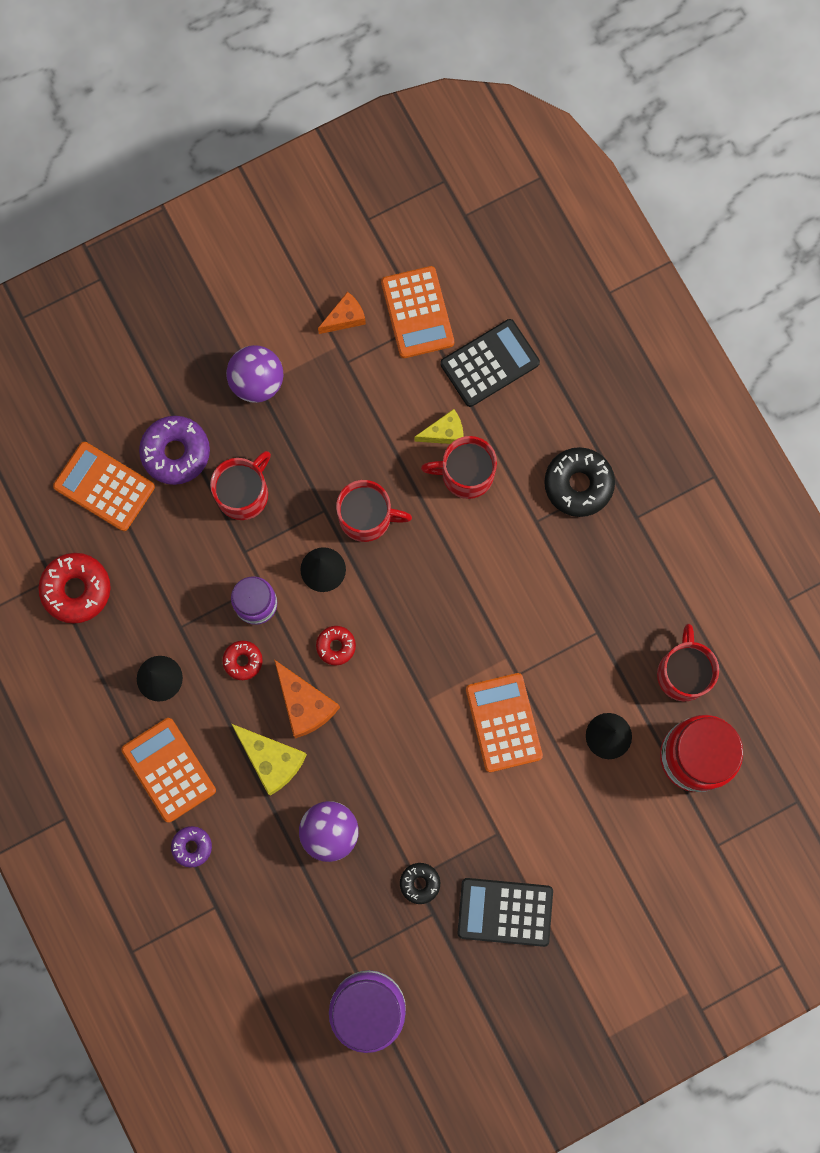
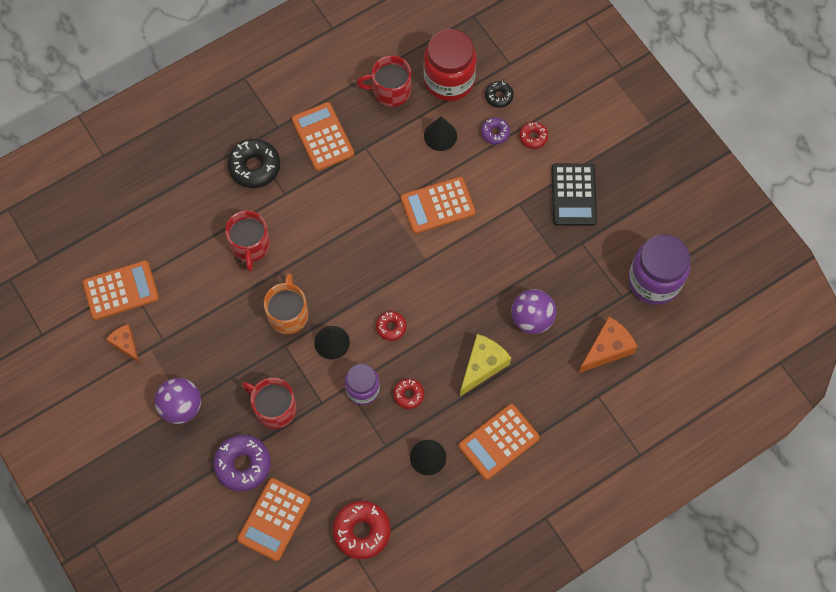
camera: 95 degrees left, 10 degrees down
(192, 846) = (555, 418): purple donut -> purple donut (495, 133)
(305, 704) = (437, 345): orange cheese -> orange cheese (607, 349)
(366, 517) = (288, 314): red mug -> orange mug
(420, 883) = (561, 253): black donut -> black donut (499, 96)
(444, 432) = (218, 263): yellow cheese -> none
(489, 363) = (161, 235): black calculator -> none
(597, 865) = (533, 137): none -> red donut
(617, 576) = (322, 137): none -> orange calculator

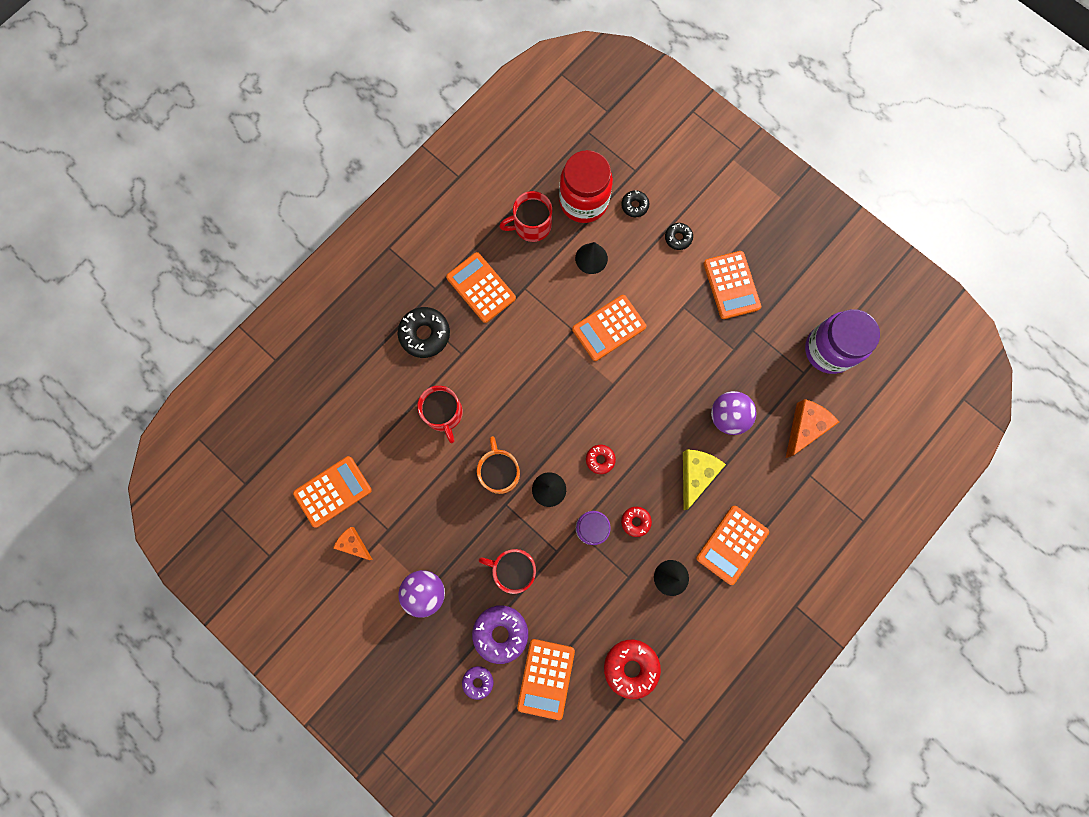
camera: 15 degrees left, 10 degrees up
(495, 133) = (641, 243): purple donut -> purple donut (478, 681)
(533, 137) = (678, 238): red donut -> black donut
(573, 195) = (731, 285): black calculator -> orange calculator

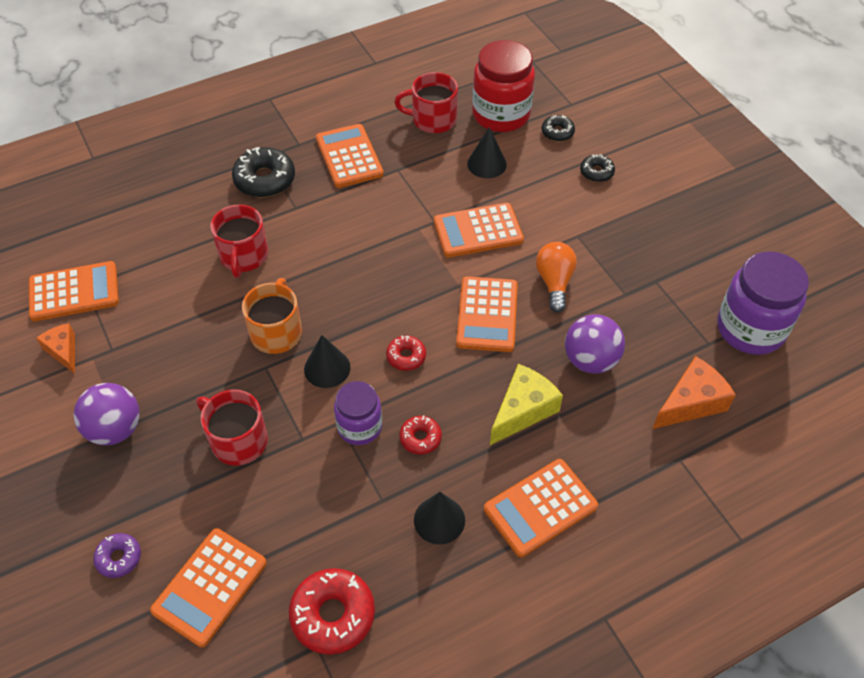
camera: 20 degrees right, 25 degrees down
(500, 633) = (181, 509): purple donut -> none
(681, 357) = (554, 282): none -> orange light bulb
(731, 285) = (645, 231): orange calculator -> orange calculator (487, 315)

